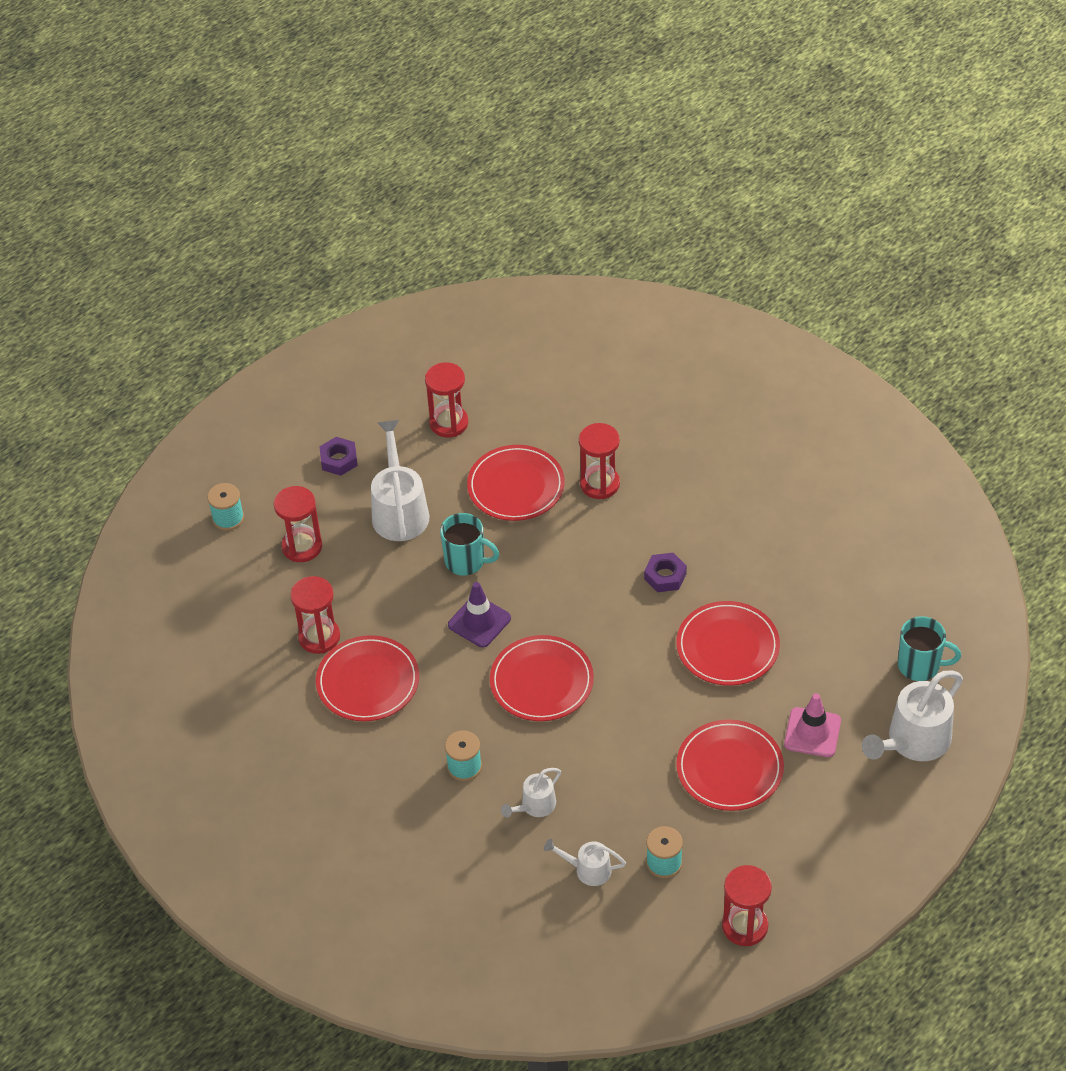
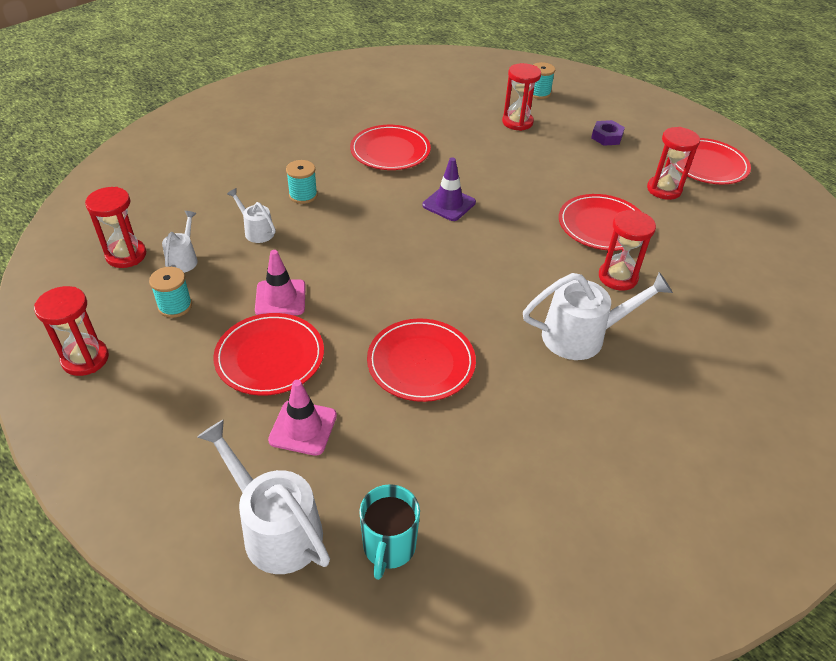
camera: 85 degrees right, 5 degrees down
(319, 637) = (432, 130): red hourglass -> red hourglass (126, 255)
(399, 510) = (561, 165): white watering can -> white watering can (582, 336)
(466, 561) = (512, 197): turquoise mug -> none
(541, 681) = (385, 237): red plate -> red plate (707, 164)
(646, 769) = (280, 298): none -> pink traffic cone
(665, 576) = (509, 319): purple nut -> none

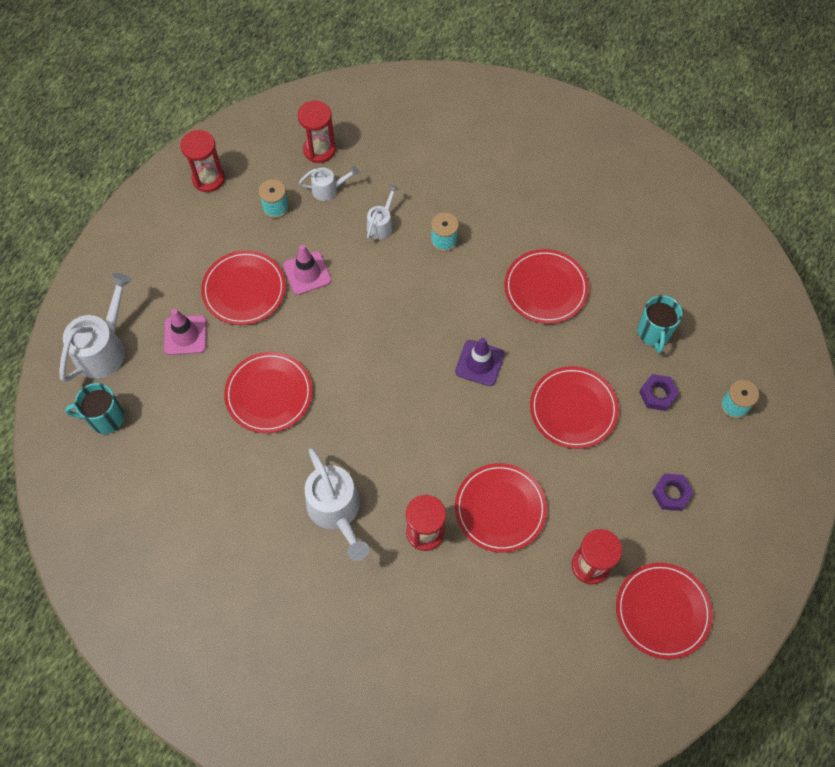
camera: 75 degrees right, 20 degrees up
(461, 111) = (654, 333): none -> turquoise mug
(515, 164) = (573, 409): none -> red plate
(517, 122) = (657, 394): red hourglass -> purple nut

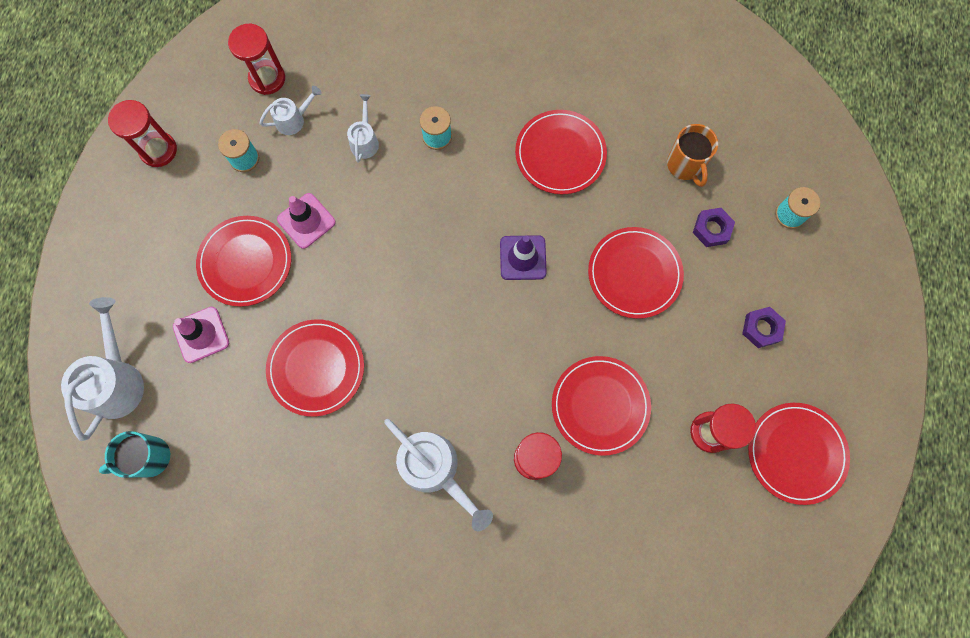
camera: 20 degrees left, 10 degrees up
(654, 333) = (685, 165): turquoise mug -> orange mug

